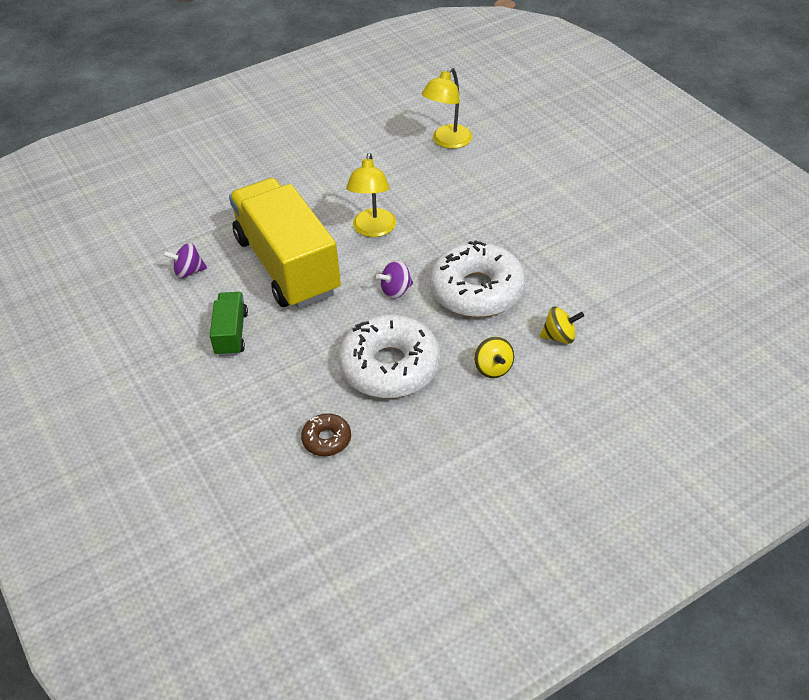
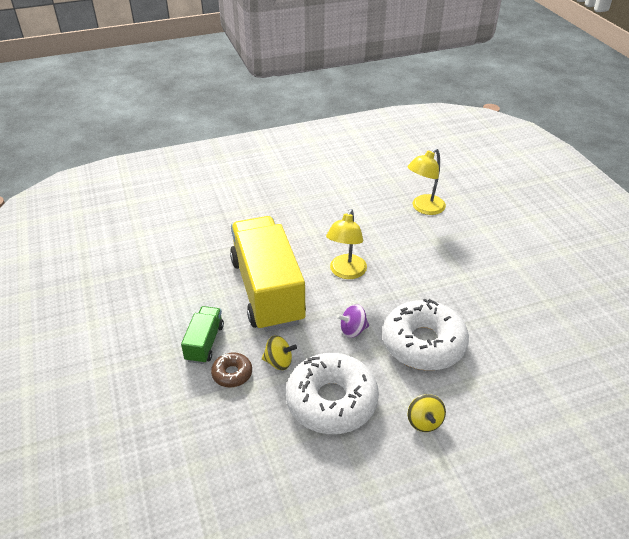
camera: 10 degrees right, 5 degrees down
(188, 272) = (186, 282): purple spinning top -> none
(327, 439) = (258, 462): brown donut -> brown donut (232, 374)
(559, 337) = (491, 402): yellow spinning top -> yellow spinning top (279, 362)

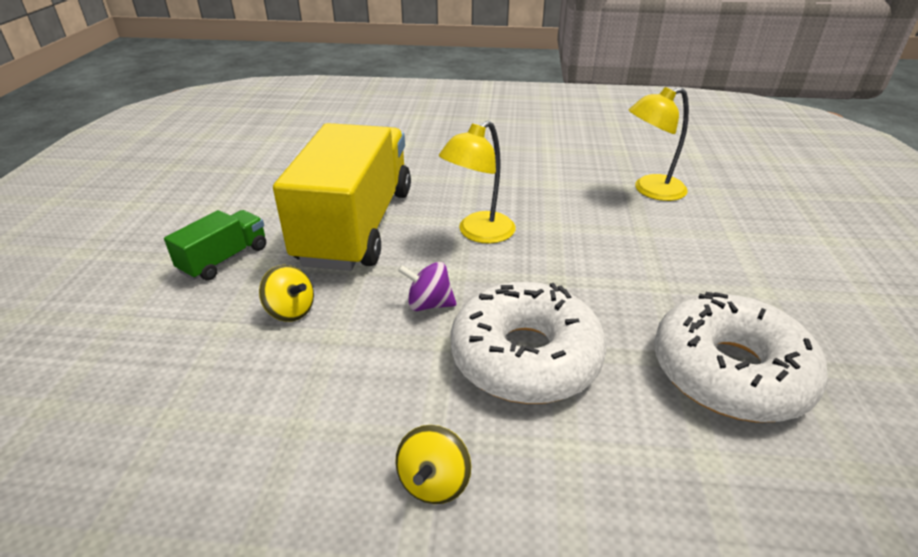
camera: 25 degrees right, 5 degrees down
(232, 374) = (218, 305): brown donut -> none
(331, 401) = (313, 389): white donut -> white donut (729, 372)

